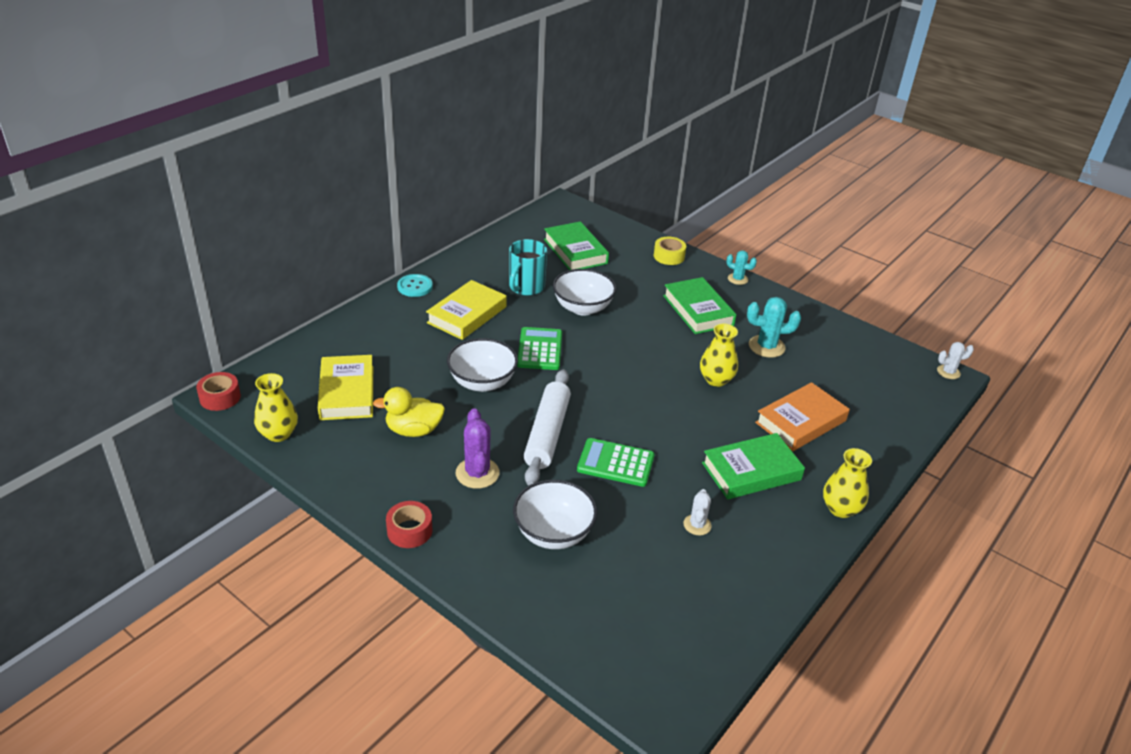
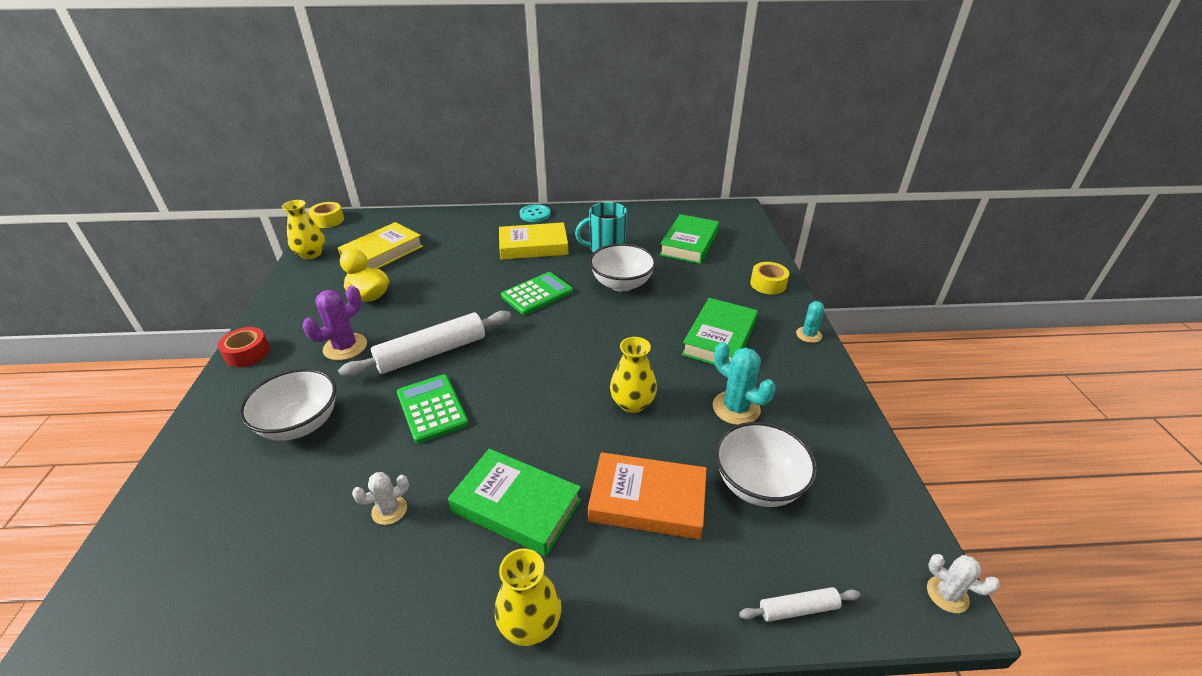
camera: 50 degrees right, 0 degrees up
(220, 397) = (328, 220): red tape -> yellow tape
(482, 382) = (460, 292): white bowl -> white bowl (758, 484)
(737, 279) = (808, 335): turquoise cactus -> turquoise cactus turned 45 degrees clockwise
(915, 418) = (798, 609): none -> white rolling pin

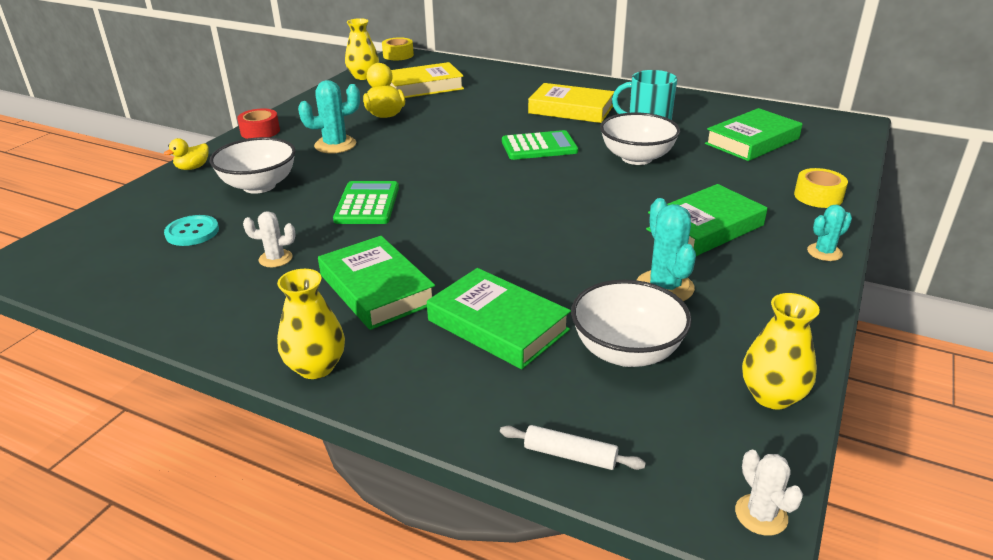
camera: 30 degrees right, 5 degrees down
(202, 426) = (193, 167): none -> yellow duck
(345, 347) = (335, 145): purple cactus -> turquoise cactus
(432, 352) = (402, 166): white rolling pin -> none
(535, 214) = (597, 84): turquoise button -> turquoise button (192, 232)
(632, 403) = (554, 252): yellow vase -> yellow vase (772, 396)
(647, 501) = (498, 325): orange book -> green book

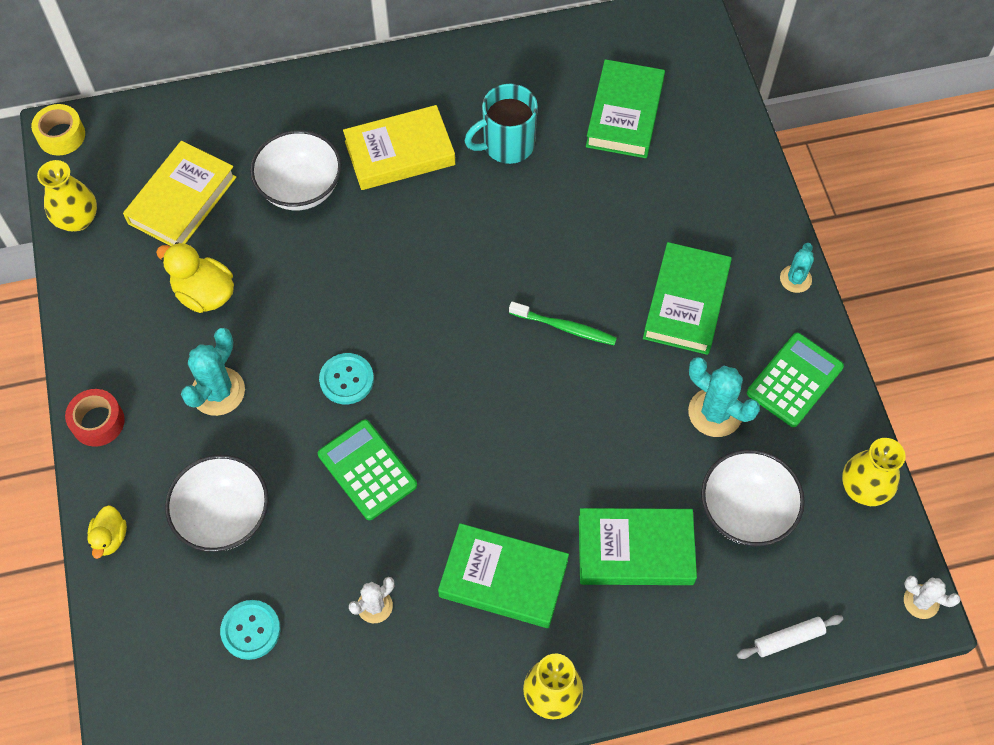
camera: 40 degrees left, 30 degrees up
(412, 168) = (346, 379): none -> turquoise button
(539, 146) = (434, 255): green calculator -> green calculator (794, 380)
(590, 203) = (565, 327): none -> green toothbrush
(636, 158) = (544, 217): white bowl -> white bowl (300, 188)
(818, 196) = (741, 188): yellow tape -> none

